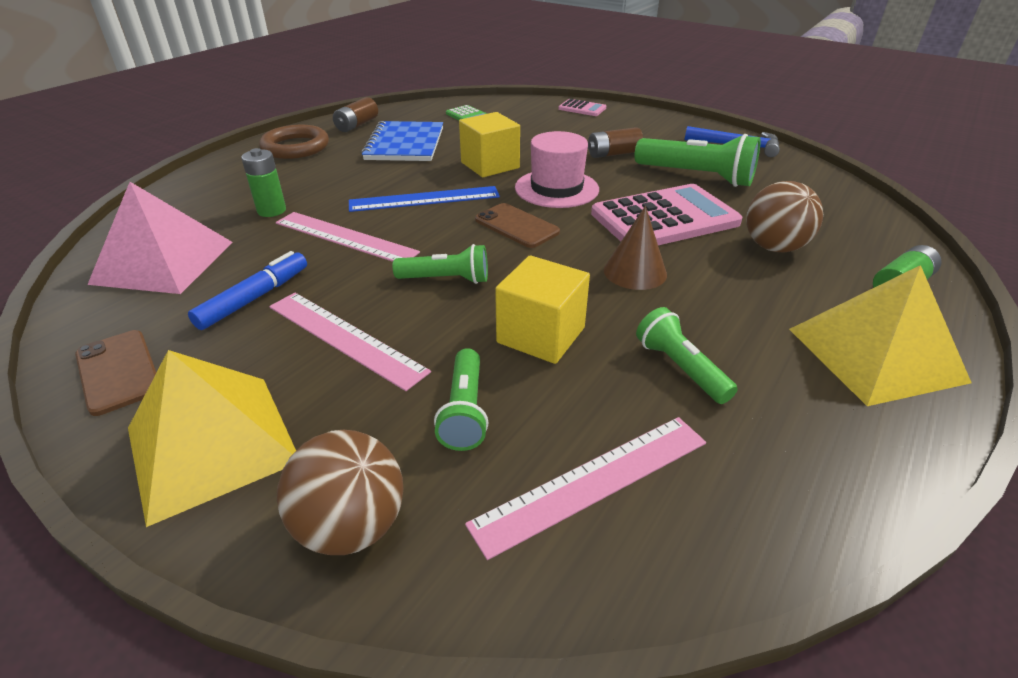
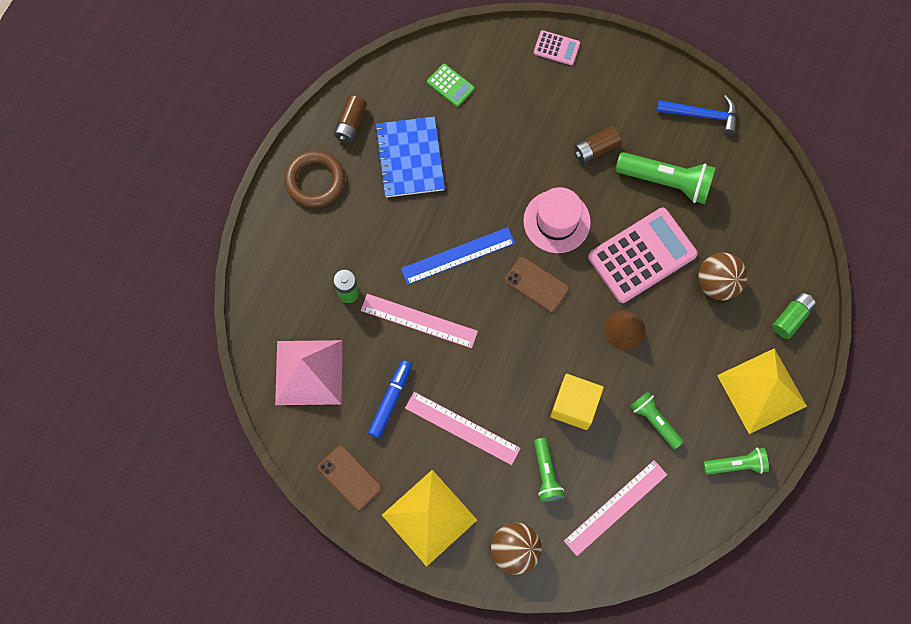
camera: 10 degrees left, 35 degrees up
(446, 279) = (504, 360): green flashlight -> green flashlight (736, 465)
(490, 165) = (495, 188): yellow cube -> none

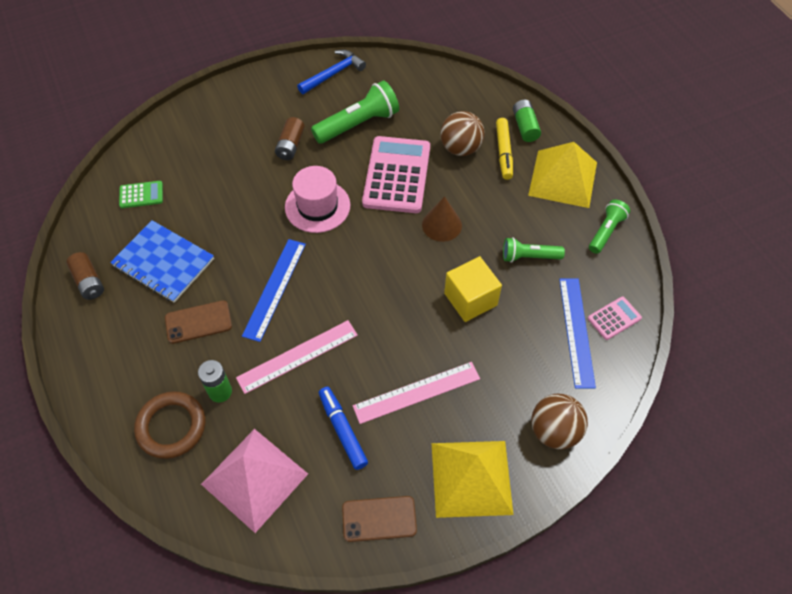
camera: 50 degrees left, 15 degrees down
(315, 181) = (102, 343): brown ring -> brown ring (171, 427)
(536, 284) = (351, 254): brown phone -> brown phone (198, 322)
(546, 474) = (508, 359): green flashlight -> none
(556, 48) = (193, 114): pink calculator -> pink calculator (614, 318)
(615, 507) = (576, 331): pink ruler -> blue ruler
(745, 321) = (504, 152): none -> yellow marker

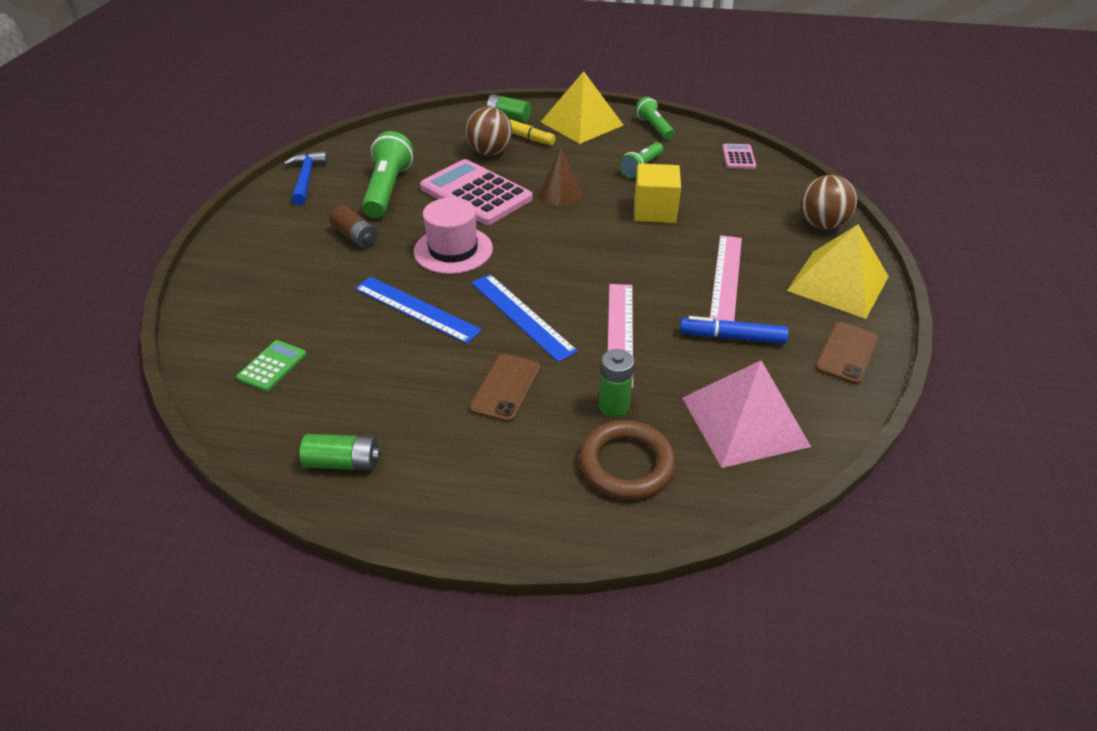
camera: 55 degrees left, 15 degrees down
(89, 282) = (343, 462): brown battery -> green battery
(163, 263) = (393, 385): blue notebook -> none
(576, 331) = (735, 177): blue ruler -> blue ruler (416, 309)

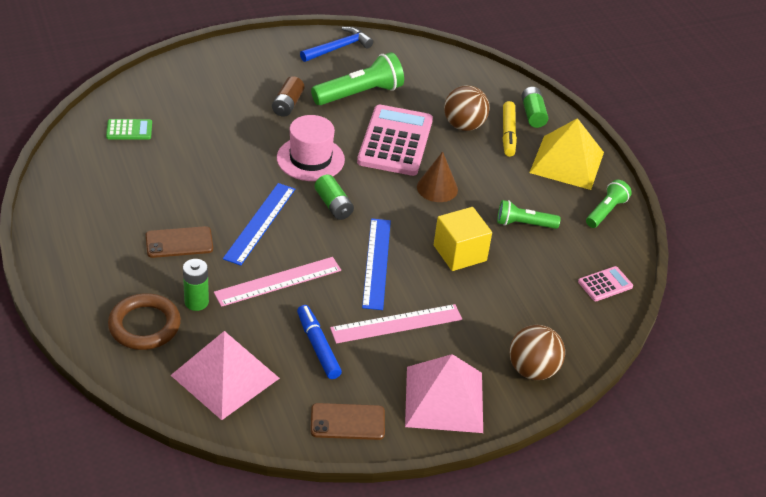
camera: 55 degrees right, 0 degrees up
(343, 462) = (69, 197): green battery -> green battery (333, 205)
(416, 309) = (229, 168): blue ruler -> blue ruler (377, 263)
(838, 283) = (444, 399): yellow pyramid -> pink pyramid

